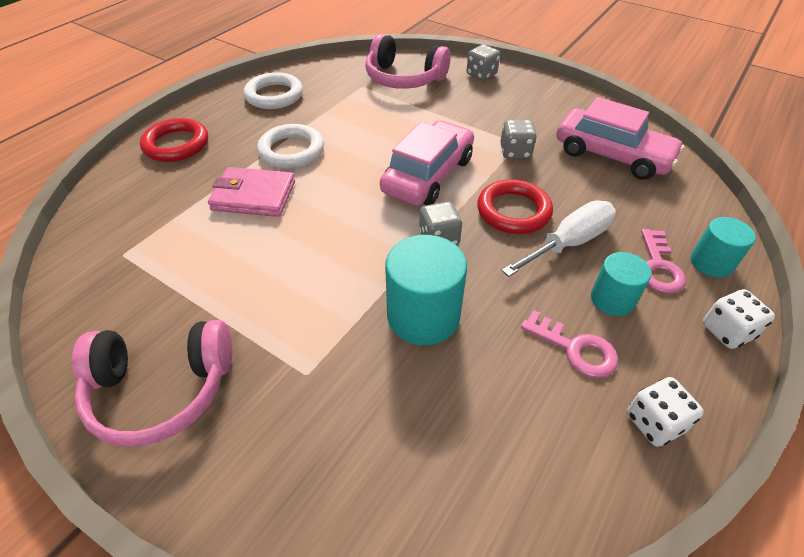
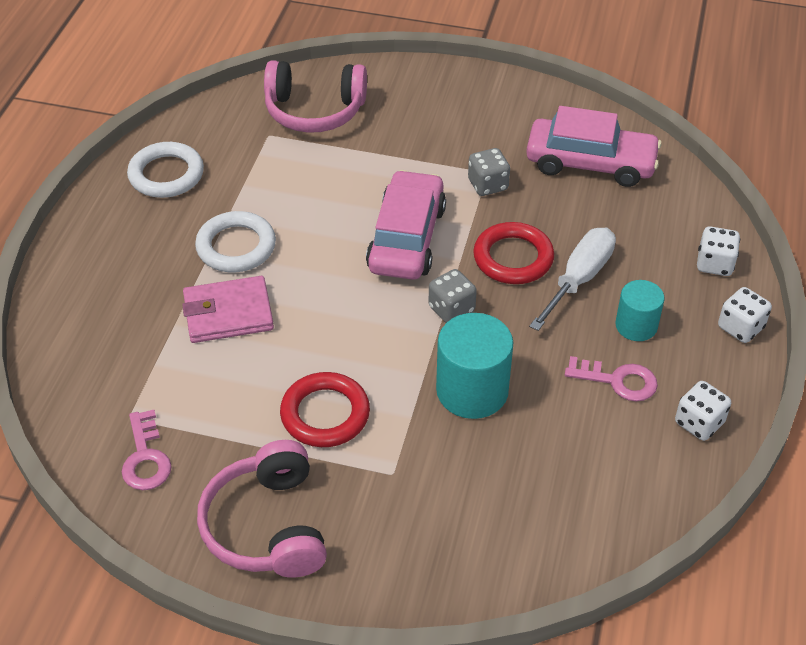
camera: 20 degrees left, 0 degrees up
(161, 389) = (267, 526): pink headphones -> pink headphones turned 105 degrees clockwise
(176, 144) = (91, 273): red ring -> red ring (325, 414)
(481, 75) = (406, 83): grey dice -> none
(658, 267) = (668, 281): pink key -> pink key (145, 458)
(711, 263) = (714, 264): turquoise cylinder -> white dice

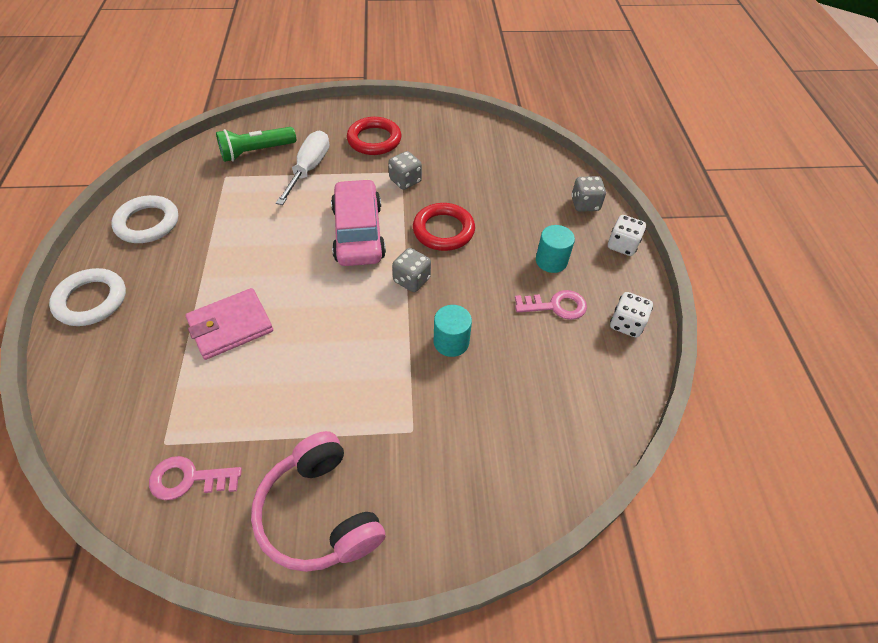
camera: 20 degrees left, 5 degrees up
(145, 458) = (189, 479): pink key -> pink key turned 120 degrees clockwise
(236, 246) = (222, 269): white ring -> white ring (91, 300)
(314, 110) = (256, 152): pink headphones -> green flashlight
(325, 414) = (339, 393): red ring -> red ring (374, 140)
(472, 391) = (451, 342): turquoise cylinder -> turquoise cylinder, size x0.61
(579, 279) = (497, 235): white screwdriver -> white screwdriver (309, 169)
(590, 163) = (472, 151): pink car -> none
(714, 264) = (585, 204): white dice -> grey dice

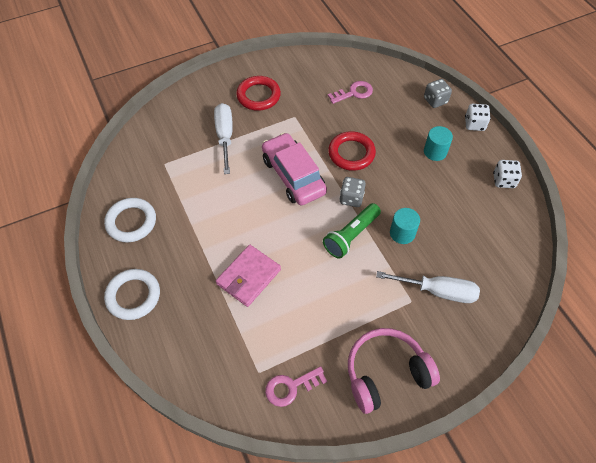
camera: 20 degrees left, 5 degrees up
(256, 152) = (175, 135): green flashlight -> green flashlight (351, 236)
(320, 513) = (386, 373): pink headphones -> pink headphones turned 120 degrees clockwise
(405, 181) = (302, 123): grey dice -> none
(455, 432) = (438, 291): none -> white screwdriver
(556, 306) = (454, 183): pink key -> pink key (354, 93)

